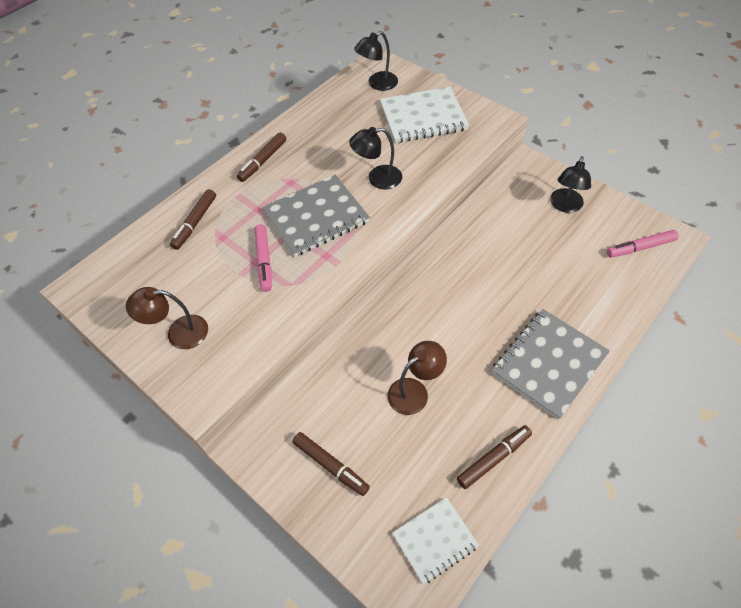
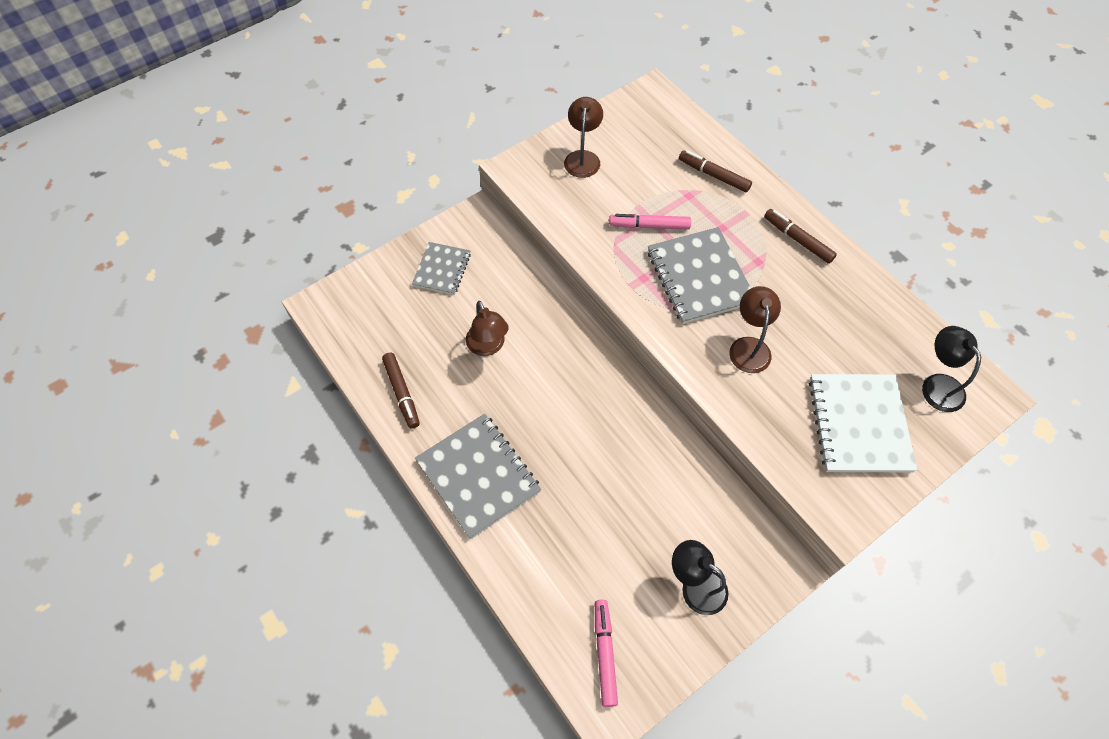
camera: 100 degrees right, 5 degrees up
(331, 465) = (442, 269): brown marker -> grey notebook
(377, 178) = (749, 346): black lamp -> brown lamp
(435, 540) = (354, 329): white notebook -> none

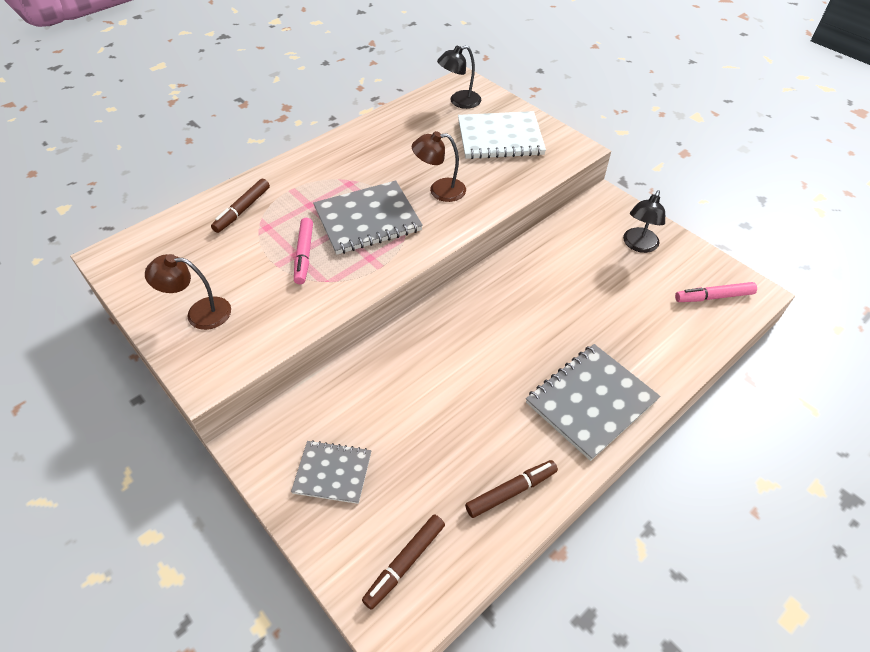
camera: 95 degrees left, 10 degrees down
(488, 346) = (439, 409): brown lamp -> none
(797, 240) = (325, 160): brown marker -> brown marker (405, 563)

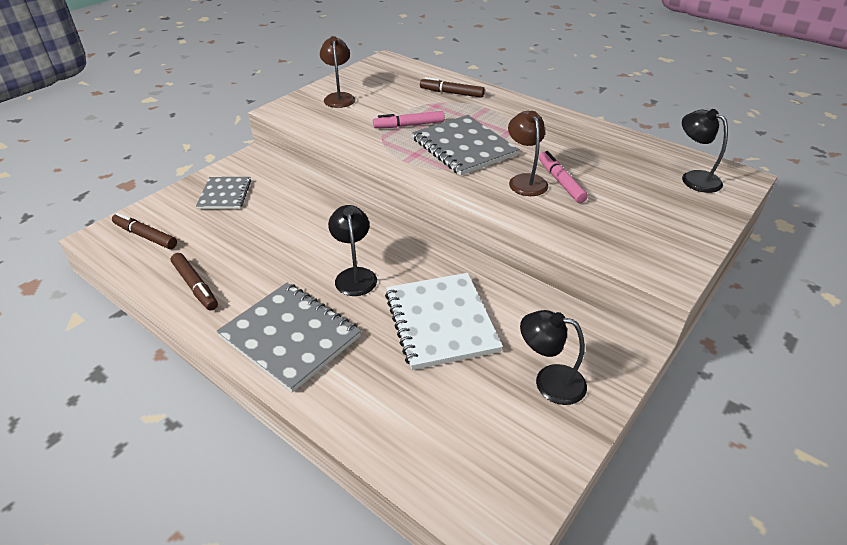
camera: 80 degrees right, 10 degrees down
(500, 138) = (645, 212): white notebook -> white notebook (441, 322)
(511, 347) = (355, 275): none -> black lamp
(713, 297) = (475, 467): pink marker -> pink marker (560, 182)

